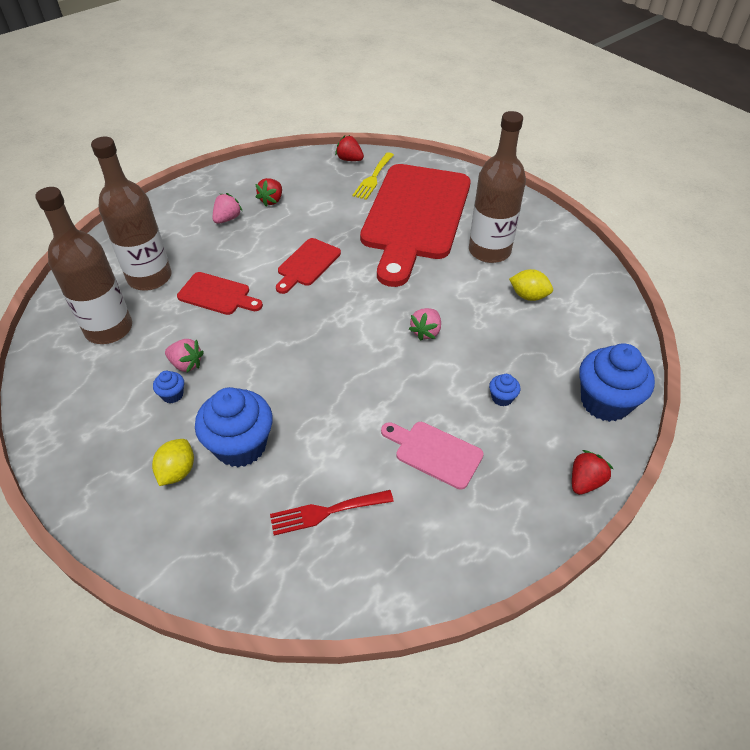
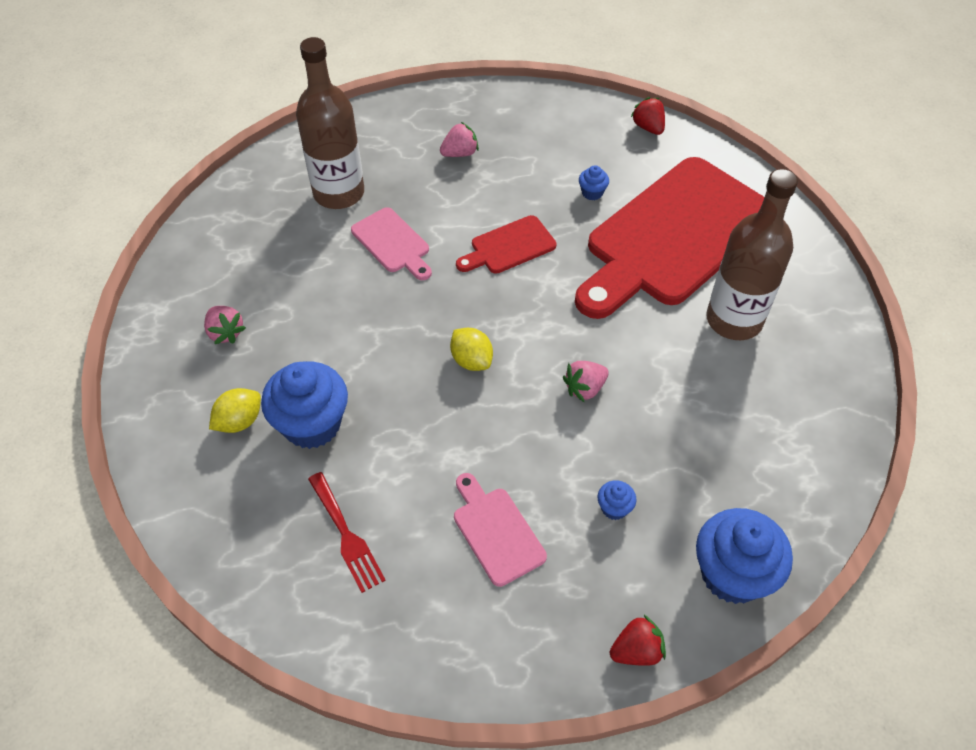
camera: 30 degrees right, 5 degrees up
(109, 329) = (267, 236): brown bottle -> none
(172, 395) = (282, 337): blue cupcake -> blue cupcake (592, 193)
(186, 364) = (315, 310): pink strawberry -> pink strawberry (225, 332)
(217, 295) = (392, 243): red cutting board -> pink cutting board
(271, 200) = (522, 148): red strawberry -> none
(325, 512) = (346, 536): red fork -> red fork turned 135 degrees counterclockwise
(373, 178) = (659, 164): yellow fork -> none
(528, 296) = (739, 400): yellow lemon -> yellow lemon (471, 360)

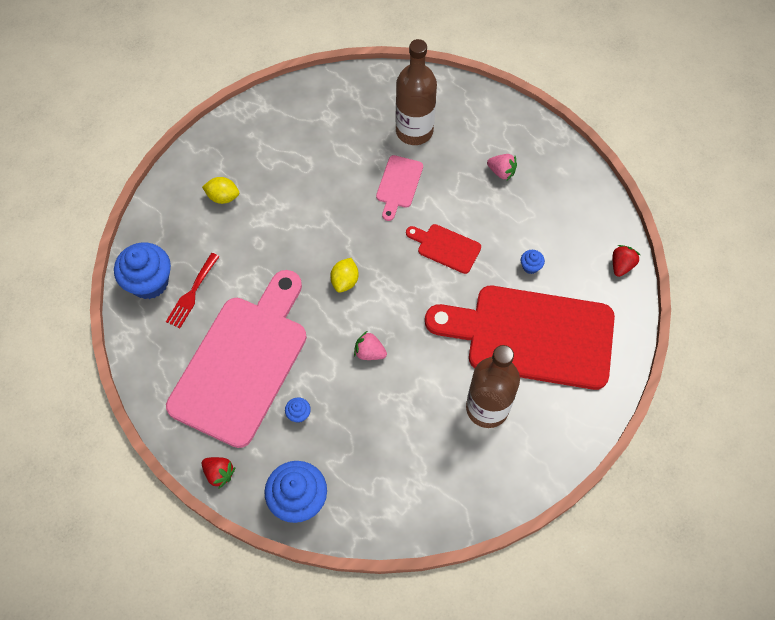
camera: 55 degrees right, 10 degrees up
(225, 332) = (272, 149): pink strawberry -> none
(312, 424) = (245, 231): blue cupcake -> blue cupcake (149, 282)
(496, 531) = (243, 363): pink cutting board -> pink cutting board, size x2.36

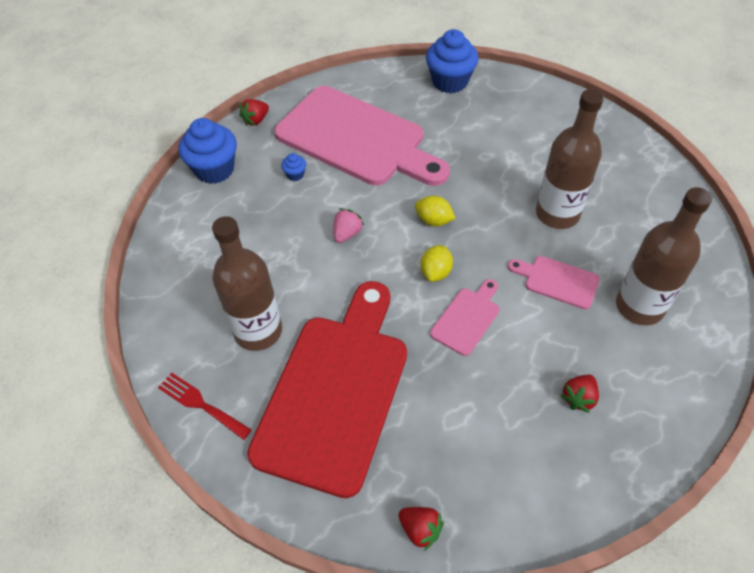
camera: 100 degrees right, 10 degrees down
(192, 293) = (434, 108): red fork -> red fork (200, 404)
(223, 197) = (542, 132): yellow lemon -> yellow lemon (436, 272)
(326, 185) = (557, 214): none -> brown bottle
(446, 247) = (467, 318): red cutting board -> pink cutting board
(501, 172) = (579, 398): pink strawberry -> red strawberry
(530, 266) = (431, 408): blue cupcake -> none

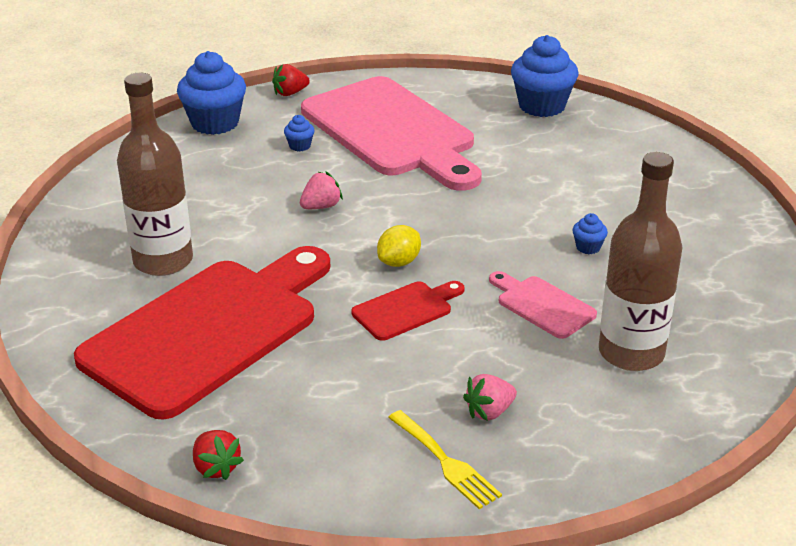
camera: 20 degrees right, 20 degrees down
(200, 404) = (60, 302): red fork -> none
(433, 220) = (430, 218): yellow lemon -> none
(467, 318) = (406, 309): pink cutting board -> red cutting board
(557, 214) = (588, 247): brown bottle -> blue cupcake
(577, 458) = (446, 462): none -> yellow fork
(579, 398) = (489, 412): red strawberry -> pink strawberry

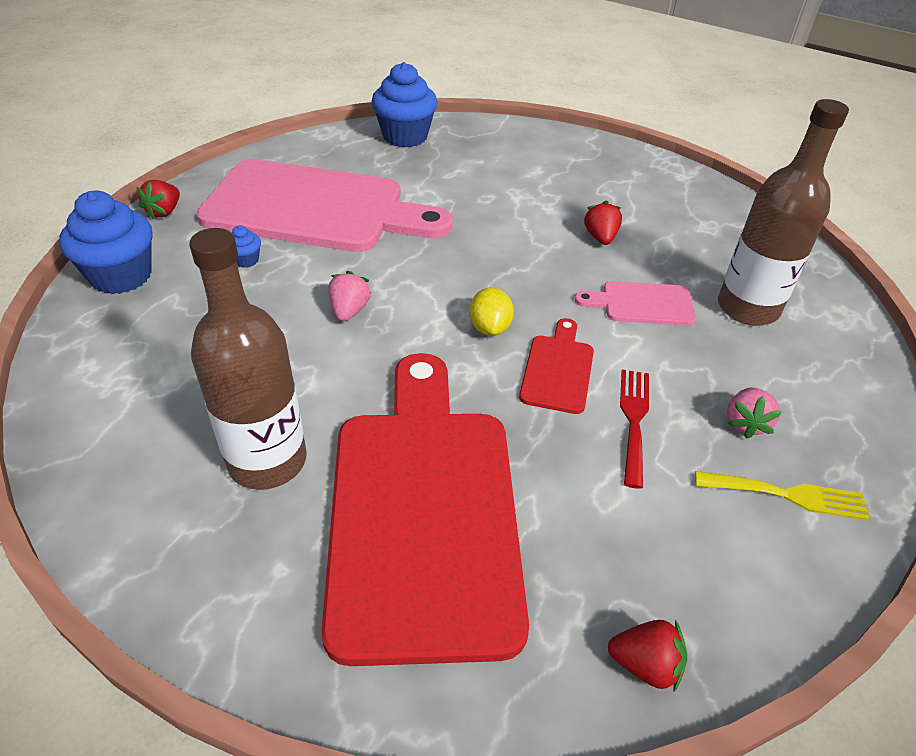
camera: 45 degrees left, 10 degrees up
(410, 364) = (634, 420): none -> red fork
(588, 247) = (600, 237): blue cupcake -> red strawberry

